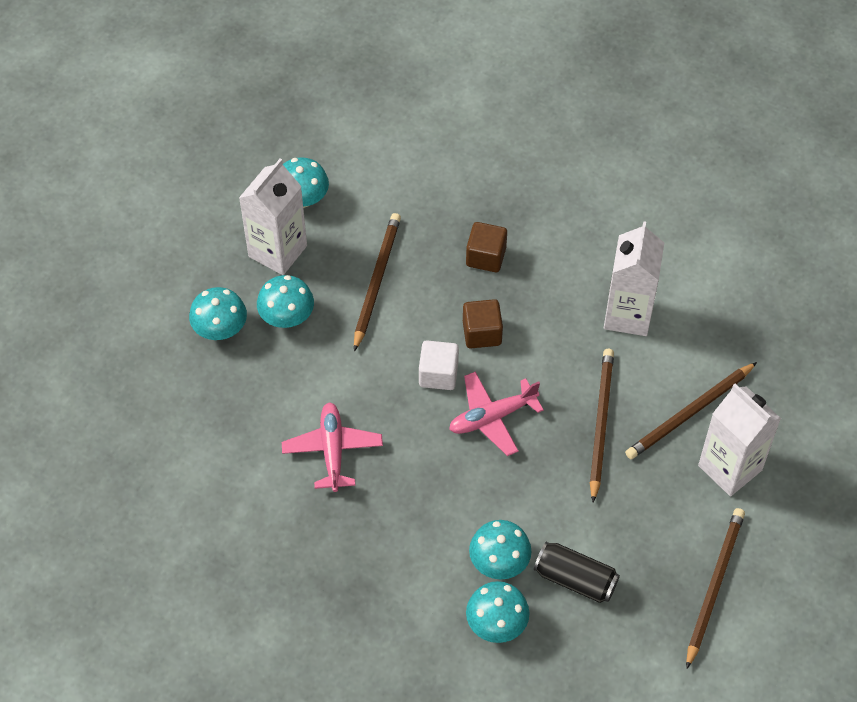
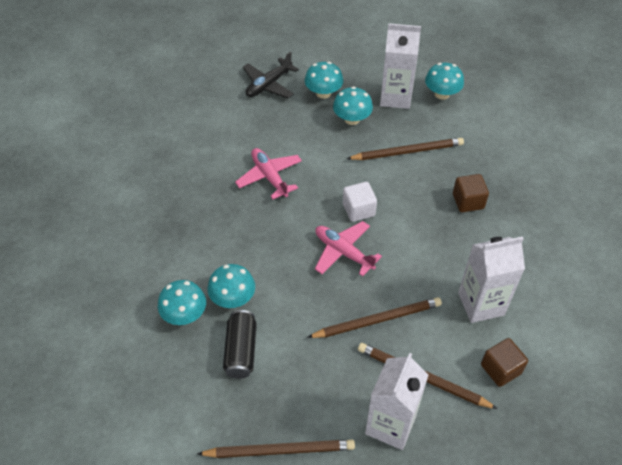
camera: 65 degrees right, 5 degrees down
(164, 387) = (269, 84): none -> black plane
(332, 450) = (269, 177): pink plane -> pink plane turned 90 degrees counterclockwise
(482, 333) = (406, 221): brown cube -> brown cube (500, 369)

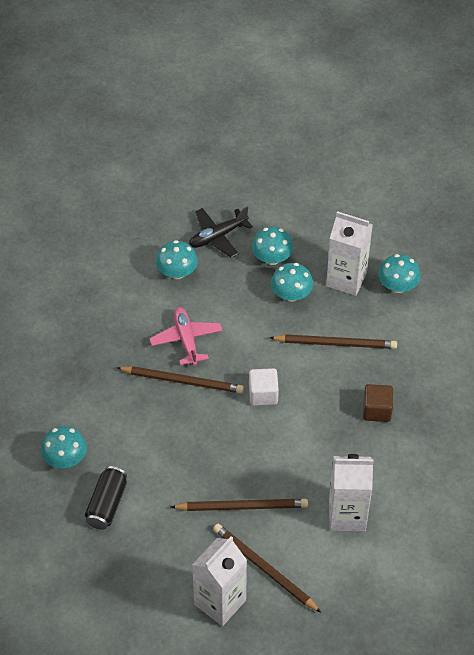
camera: 15 degrees right, 0 degrees up
(233, 298) = (114, 454): turquoise mushroom -> turquoise mushroom (177, 272)
(280, 450) = (115, 599): brown pencil -> brown pencil (182, 381)
(343, 252) = (233, 434): pink plane -> none
(500, 369) = (340, 579): brown cube -> none

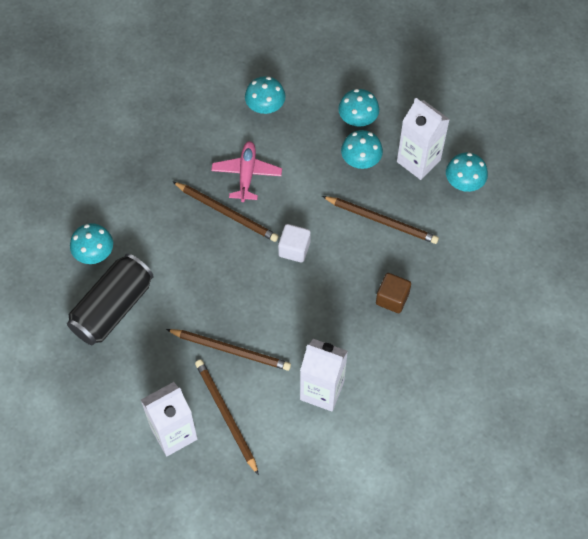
camera: 20 degrees right, 10 degrees up
(107, 504) = (113, 308): black can -> black can, size x1.62
(218, 236) = (317, 82): black plane -> none

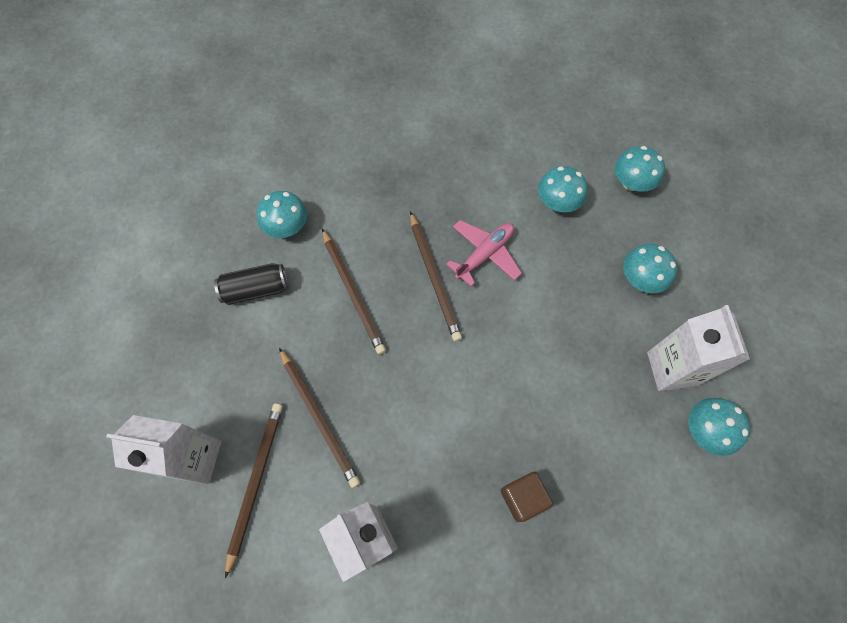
camera: 40 degrees right, 5 degrees up
(113, 308) = (256, 289): black can -> black can, size x0.62
(294, 249) = (467, 363): white cube -> none
(361, 160) = (610, 322): turquoise mushroom -> turquoise mushroom (631, 182)
(382, 221) = (580, 403): brown pencil -> brown pencil (353, 293)

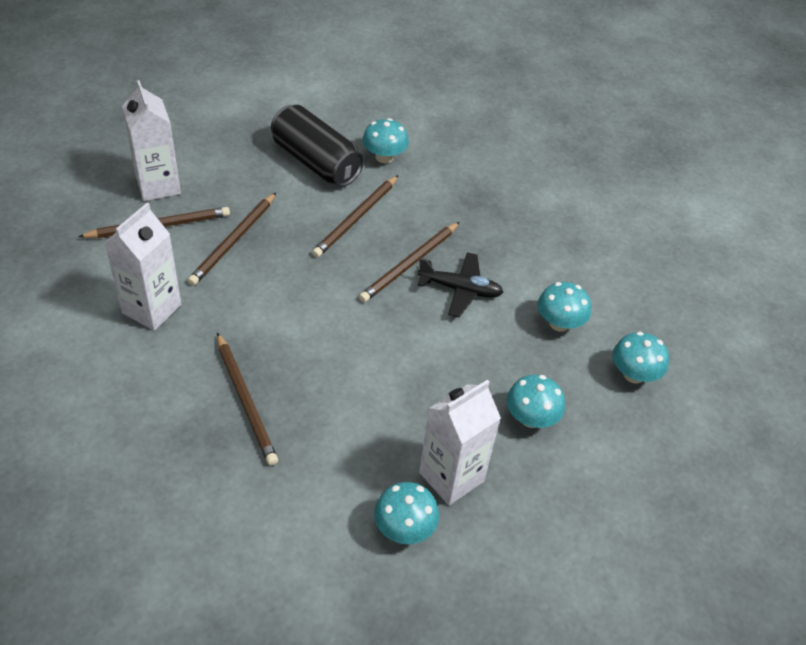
camera: 55 degrees right, 20 degrees down
(256, 289) = (316, 162): black can -> black can, size x1.62
(484, 254) = (460, 289): pink plane -> black plane
(523, 497) = (246, 401): brown cube -> brown pencil

